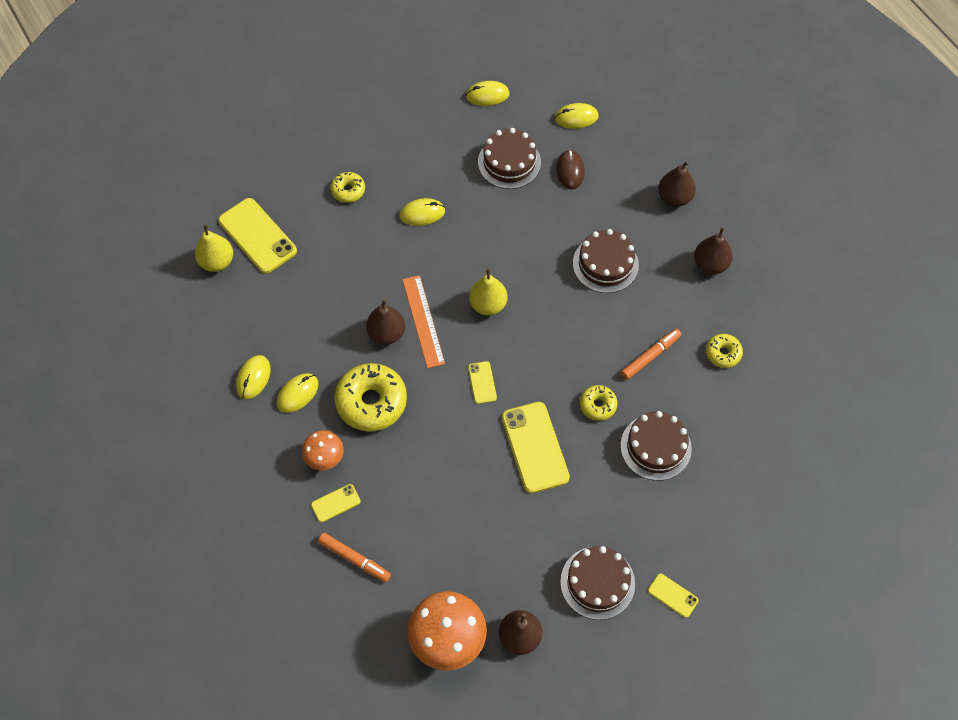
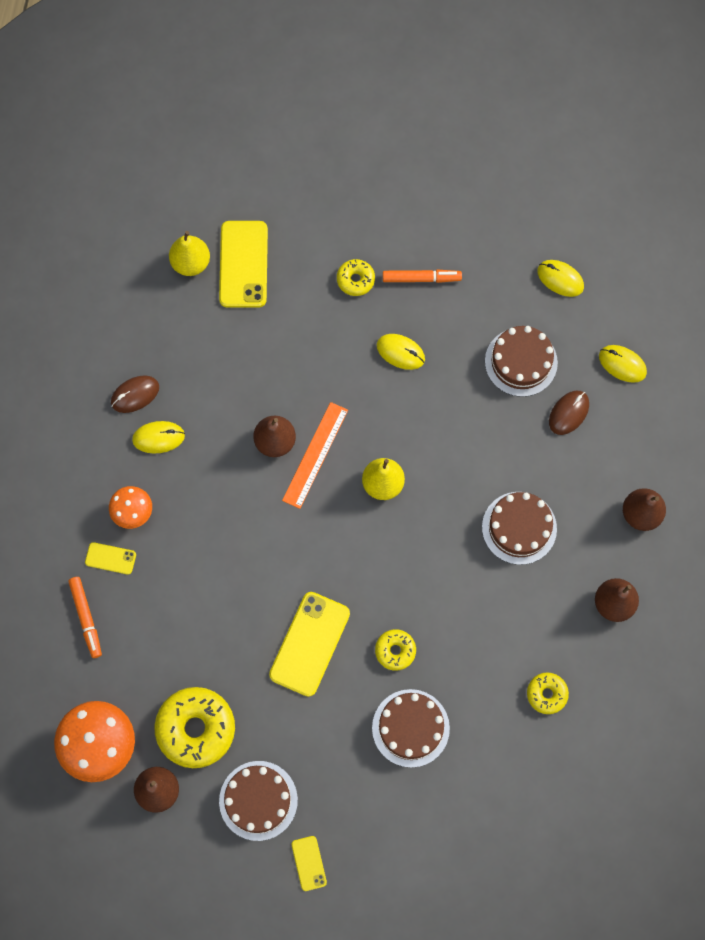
camera: 40 degrees right, 10 degrees up
(253, 378) = (135, 395): yellow mouse -> brown mouse
(371, 402) = (211, 493): yellow donut -> yellow donut (196, 729)
(482, 382) = (316, 551): yellow phone -> none
(650, 356) = (480, 644): orange marker -> orange marker (421, 278)

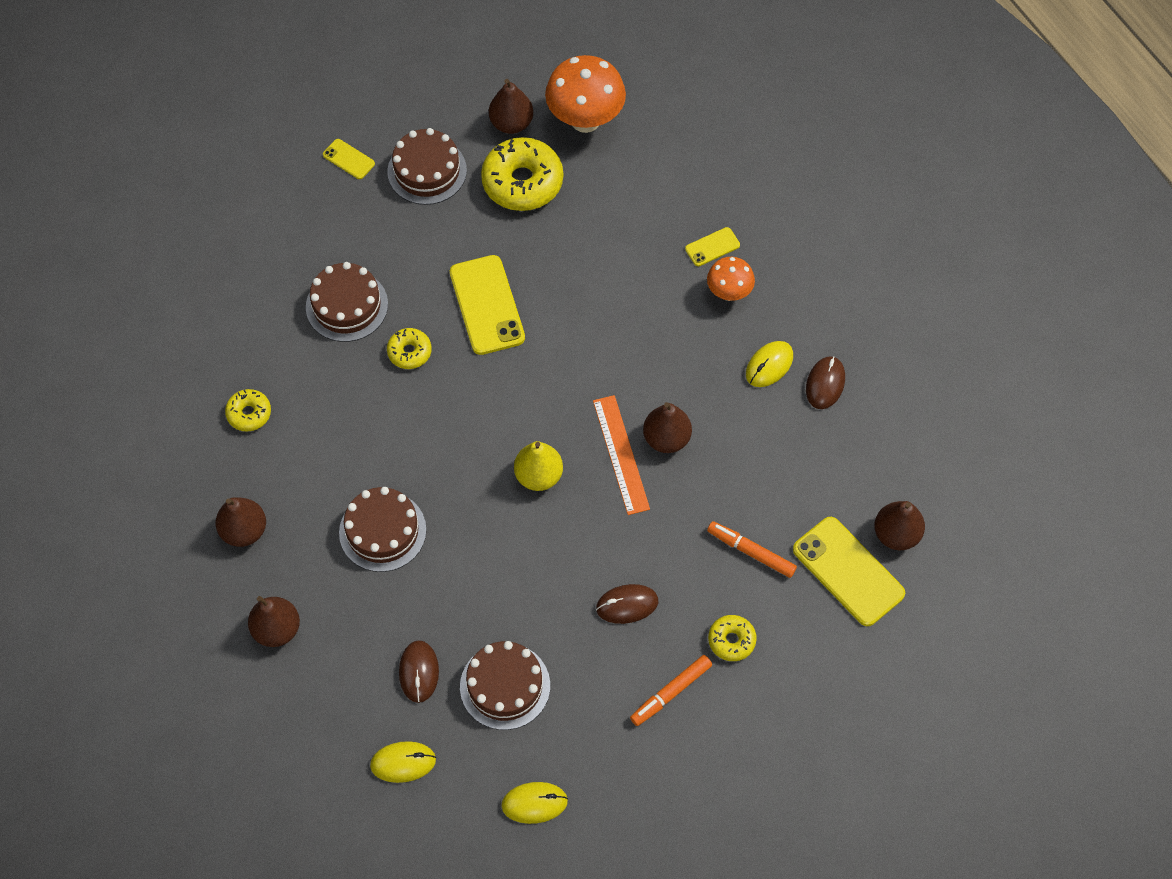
camera: 140 degrees right, 10 degrees down
(86, 618) = (687, 192): orange marker -> orange marker (751, 552)
(191, 263) = (896, 534): yellow pear -> brown pear
(400, 352) = (627, 605): yellow mouse -> brown mouse

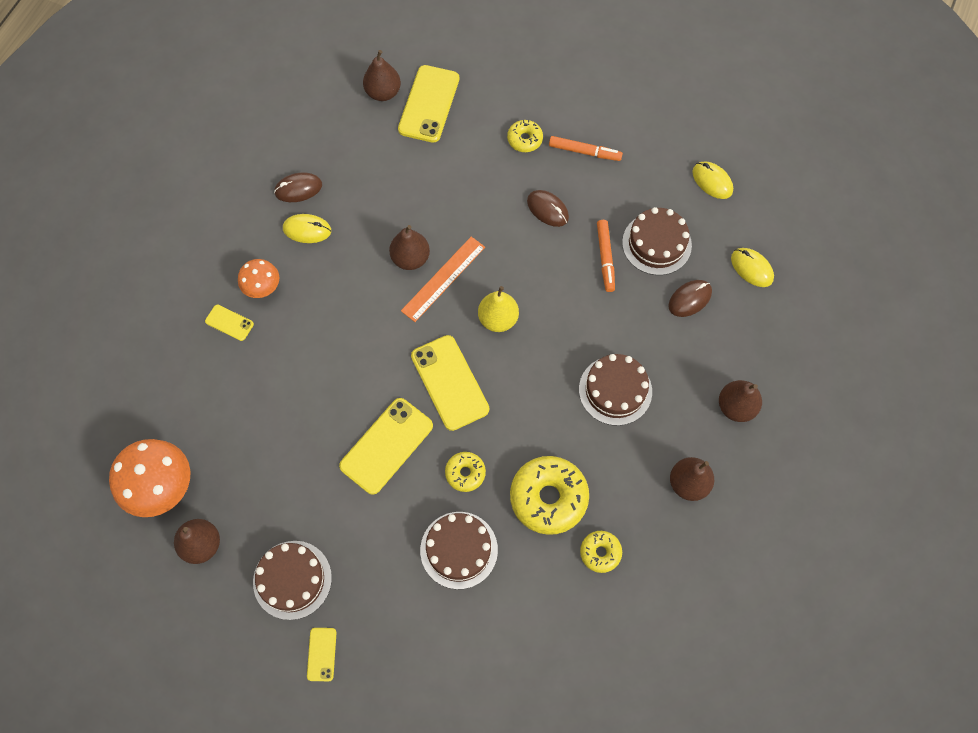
camera: 125 degrees left, 5 degrees up
(506, 392) = (449, 383): none -> yellow phone
(522, 182) = (256, 496): yellow donut -> yellow donut (548, 498)
(751, 552) = (456, 162): orange marker -> orange marker (605, 258)

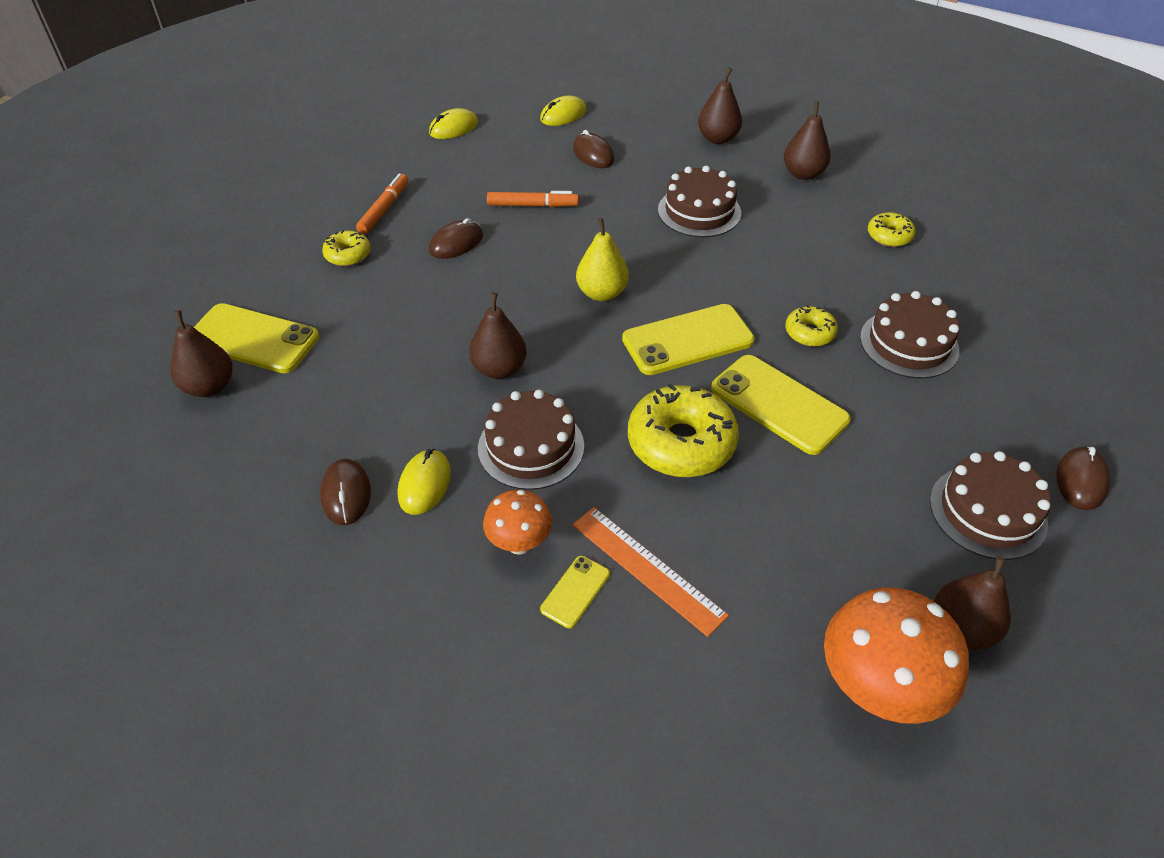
camera: 85 degrees left, 20 degrees down
(322, 654) = (1081, 480): yellow phone -> brown mouse
(443, 279) = (536, 338): orange ruler -> orange ruler (647, 569)
(548, 498) = (832, 268): yellow donut -> yellow donut (681, 443)
(656, 244) = (522, 169): brown cake -> brown cake (531, 447)

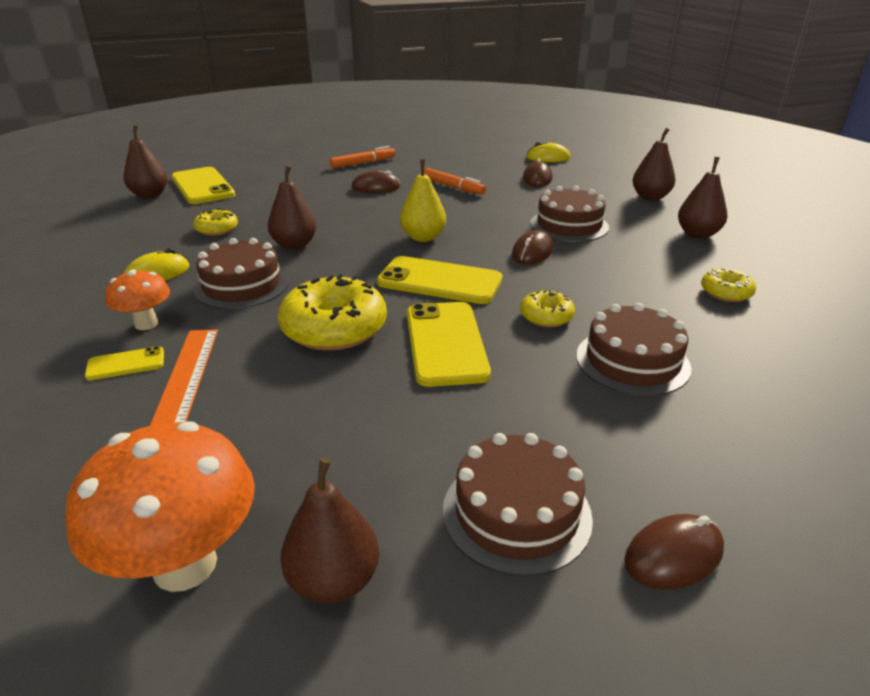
camera: 40 degrees right, 15 degrees down
(346, 494) = (117, 259): brown mouse -> brown mouse (532, 252)
(348, 255) = (309, 173): yellow donut -> yellow donut (217, 229)
(453, 128) = (465, 145): yellow mouse -> none

